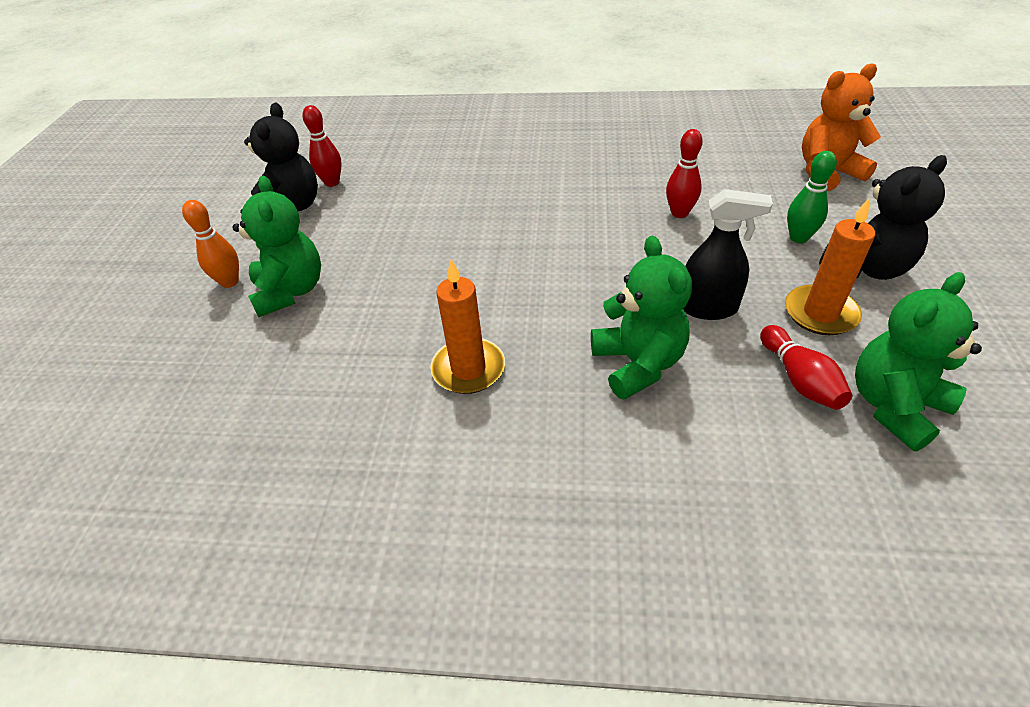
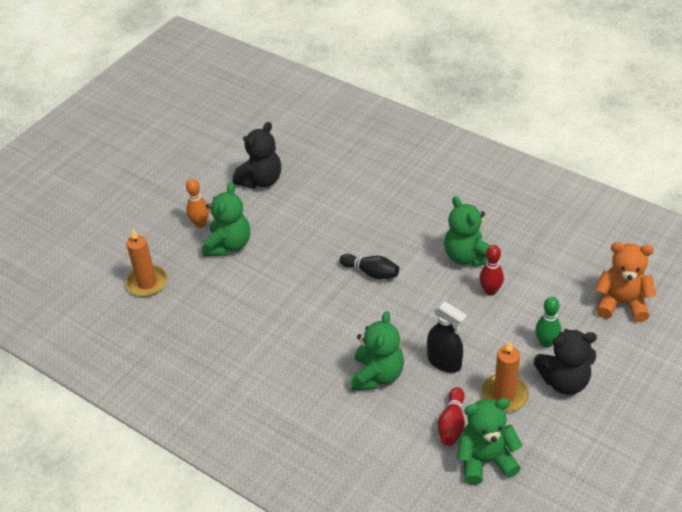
camera: 30 degrees right, 0 degrees up
(332, 182) = (296, 169): red bowling pin -> none
(468, 369) = (289, 337): orange candle -> orange candle (147, 283)
(518, 249) = (371, 272): none -> black bowling pin
(619, 191) = (468, 256): none -> green teddy bear

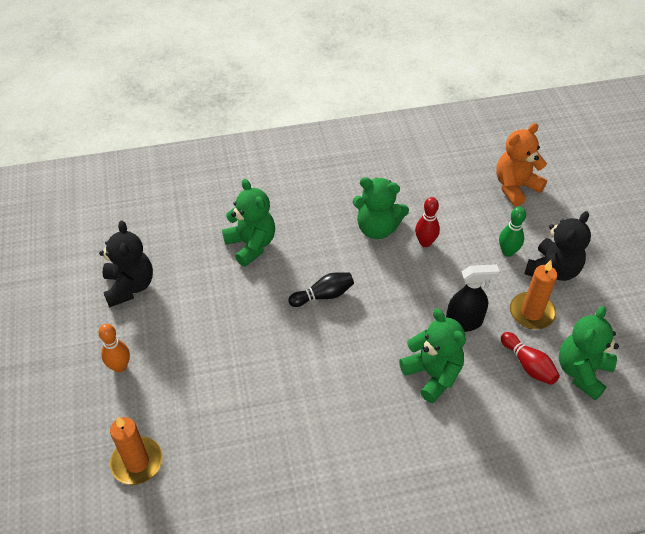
camera: 50 degrees left, 5 degrees up
(228, 245) = (172, 366): green teddy bear -> green teddy bear (251, 245)

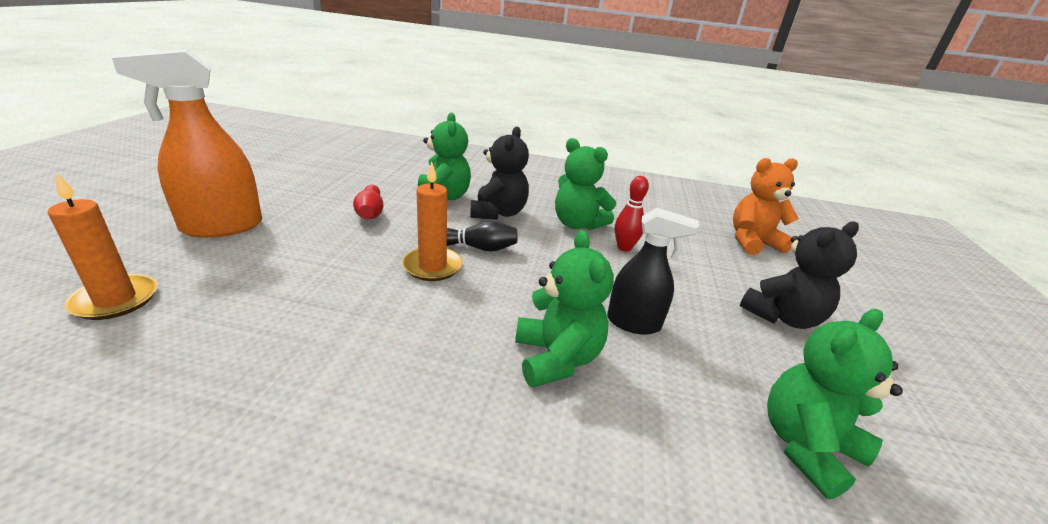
camera: 20 degrees right, 20 degrees down
(120, 366) = (221, 227): orange bowling pin -> orange spray bottle
(129, 286) = (306, 187): black teddy bear -> black teddy bear (498, 213)
(507, 252) = (723, 283): green bowling pin -> none
(528, 365) = (711, 402): red bowling pin -> red bowling pin (370, 212)
(531, 313) = (737, 346): orange candle -> orange candle (432, 266)

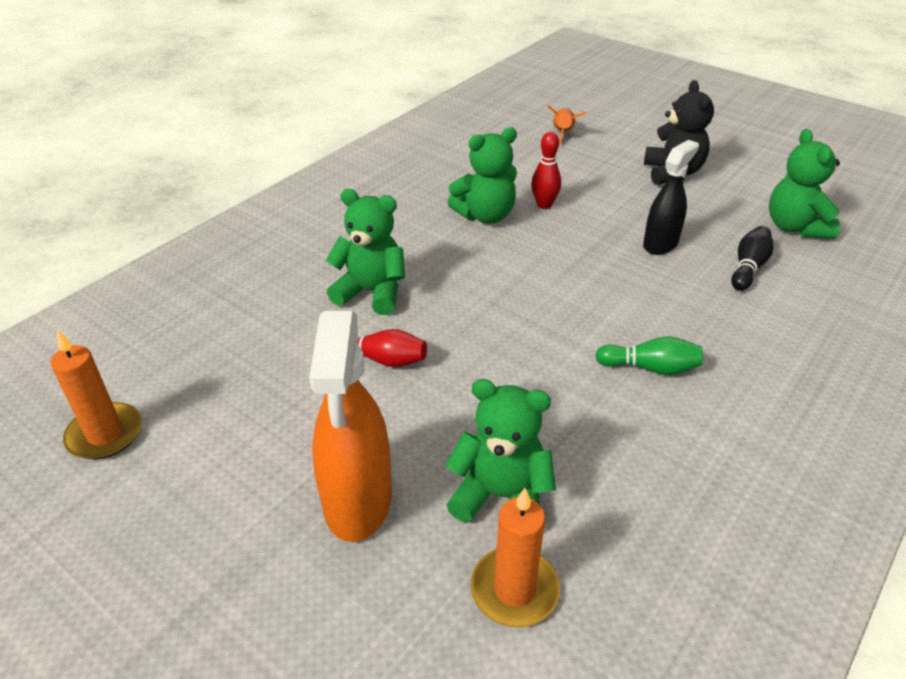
camera: 60 degrees left, 10 degrees up
(415, 340) = (650, 368): none -> green bowling pin
(432, 266) = (532, 333): orange candle -> orange candle (105, 434)
(479, 248) = (507, 293): black bowling pin -> black bowling pin (748, 267)
(498, 213) = (434, 260): black teddy bear -> none
(556, 358) = (693, 297): green teddy bear -> green teddy bear (501, 496)
(752, 242) = (563, 133): orange teddy bear -> orange rocket

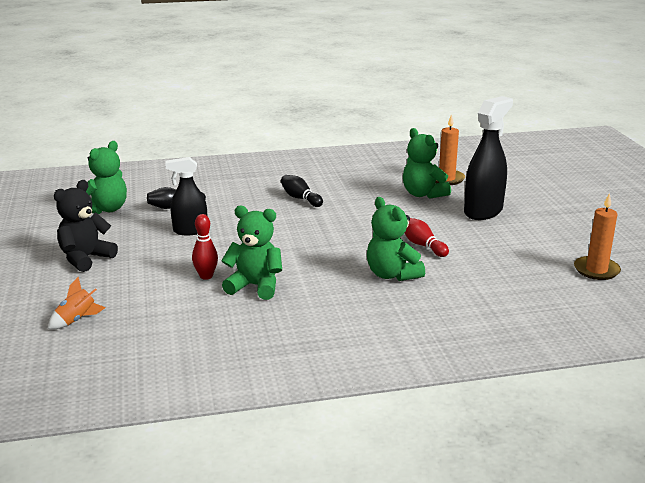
camera: 140 degrees left, 15 degrees down
(358, 501) = (483, 211): orange spray bottle -> black spray bottle
(650, 368) = (300, 198): green bowling pin -> black bowling pin

